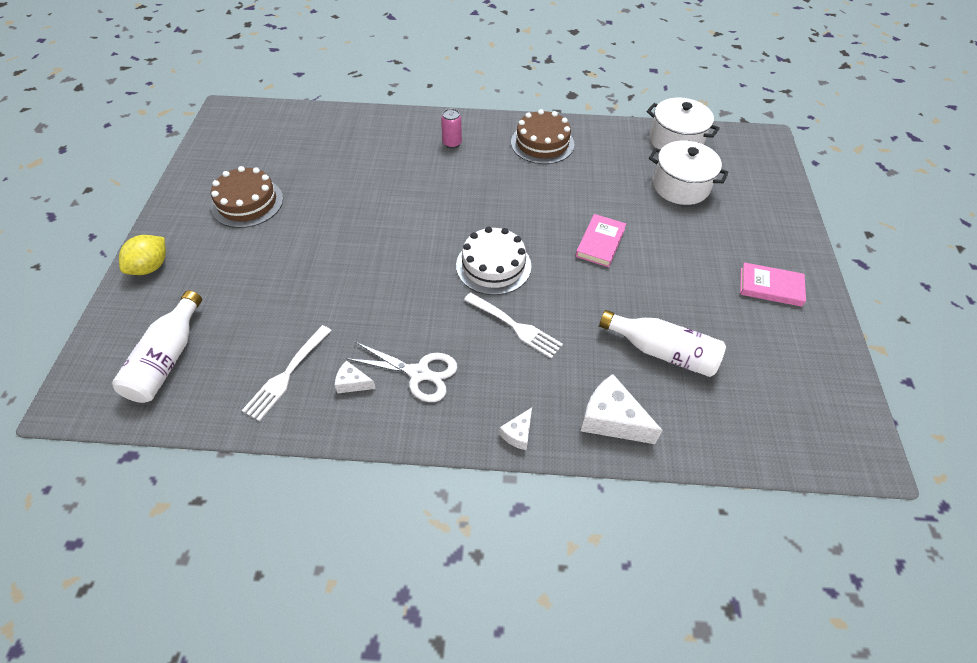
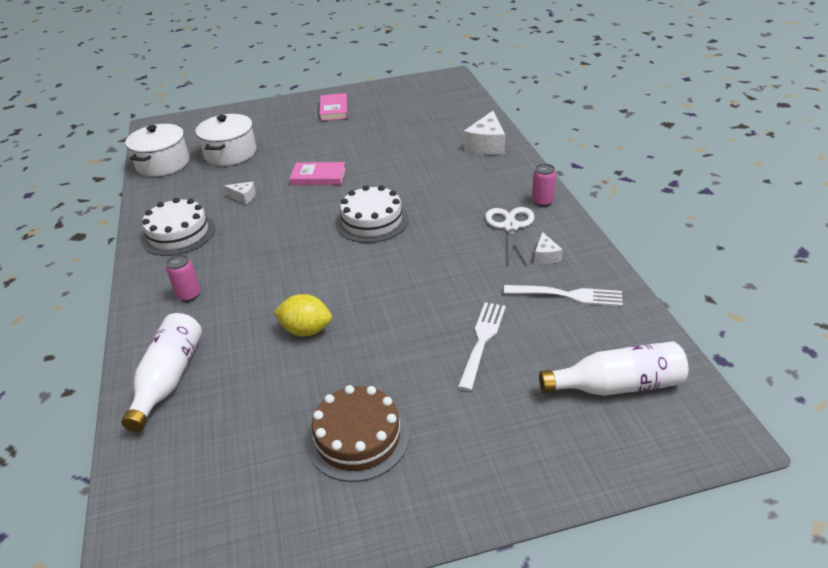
camera: 105 degrees left, 15 degrees down
(151, 267) = (516, 479): yellow lemon -> yellow lemon (306, 330)
(449, 424) = (542, 202): none -> pink can
(515, 326) = (433, 195): white fork -> white fork (482, 341)
(518, 434) = (526, 174): white cheese -> white cheese (243, 197)
(542, 143) = (178, 234): brown cake -> white cake
(662, 351) = (417, 137): white bottle -> white bottle (168, 379)

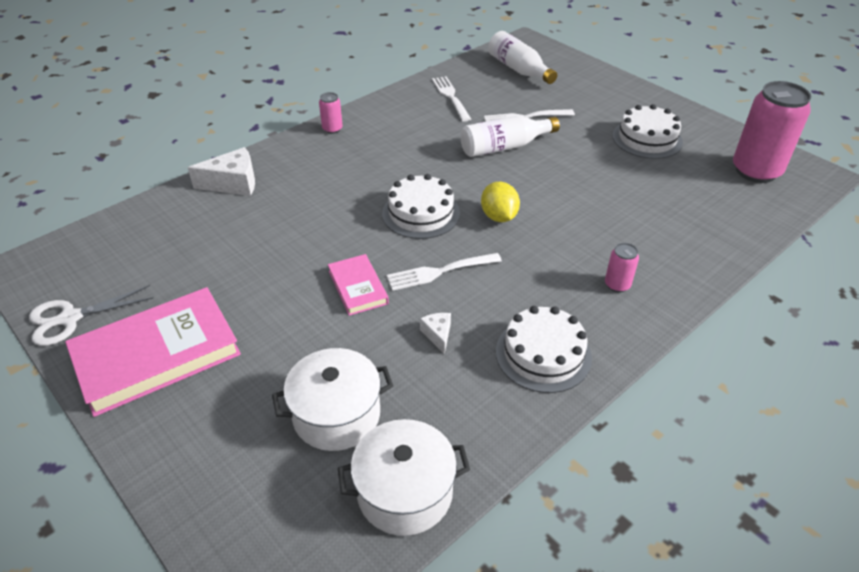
camera: 120 degrees left, 5 degrees up
(168, 379) = (702, 242): white bottle -> white bottle (504, 147)
(205, 516) = (756, 171): none -> pink can
(297, 212) = (439, 272): none -> white fork
(306, 330) = (588, 194): yellow lemon -> yellow lemon (499, 216)
(334, 109) = (157, 354): pink book -> pink book, size x1.95
(358, 438) = (647, 139): brown cake -> white cake
(510, 227) = (381, 136): white scissors -> white scissors (70, 318)
(546, 256) = (411, 113): white cheese -> none

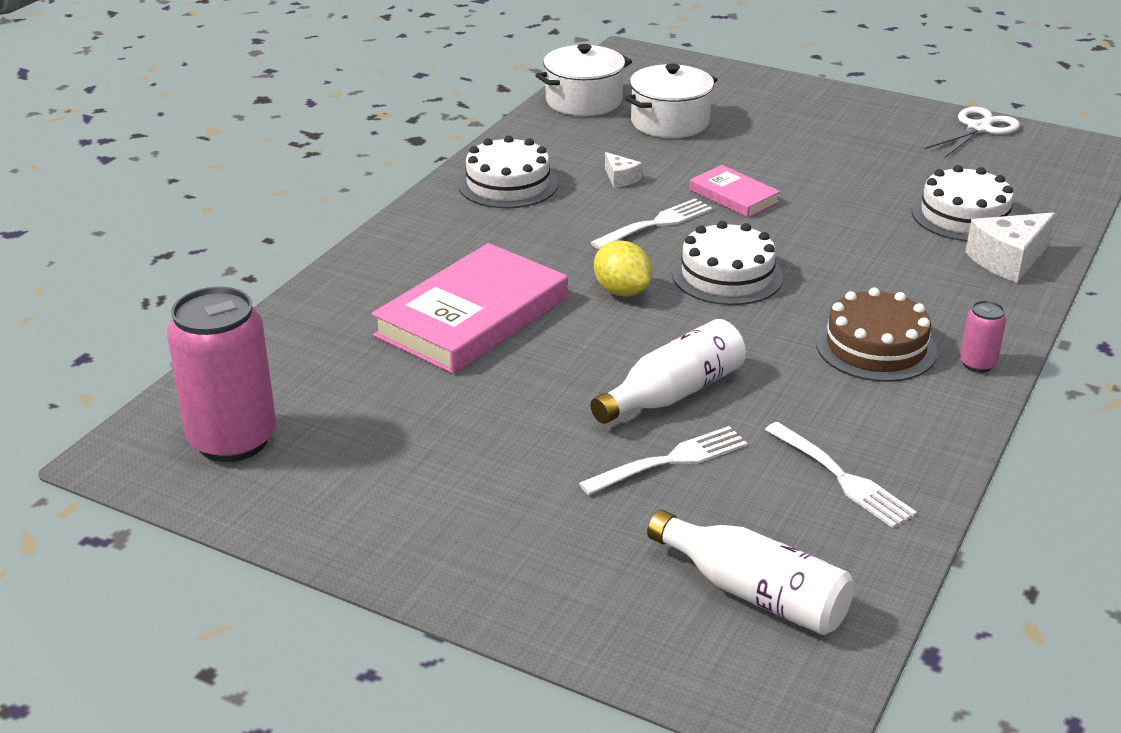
camera: 160 degrees right, 10 degrees down
(157, 354) = (864, 124): pink book -> pink book (472, 317)
(375, 148) = (876, 347): none -> brown cake
(617, 285) = (443, 250): pink can -> none
(647, 139) = (428, 465): white cake -> white cake (964, 216)

